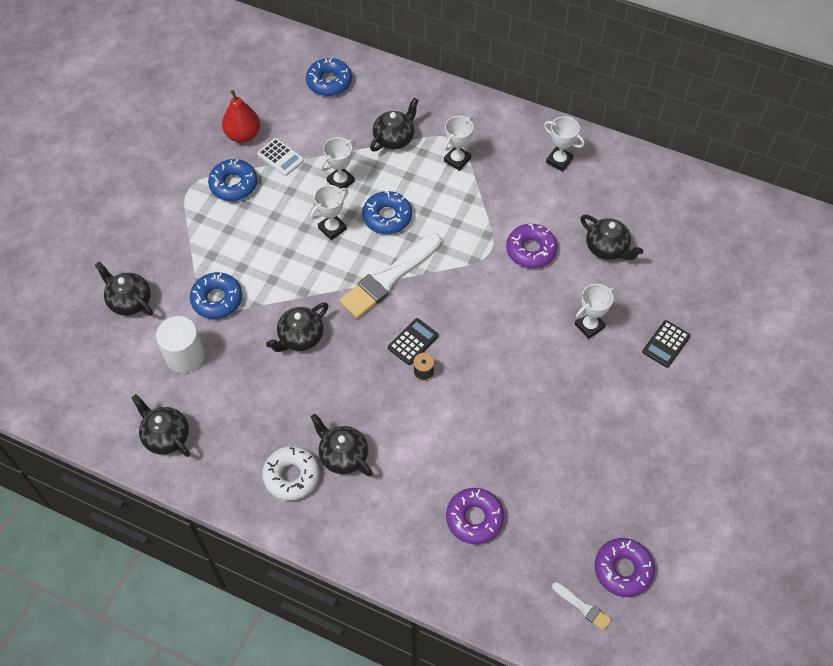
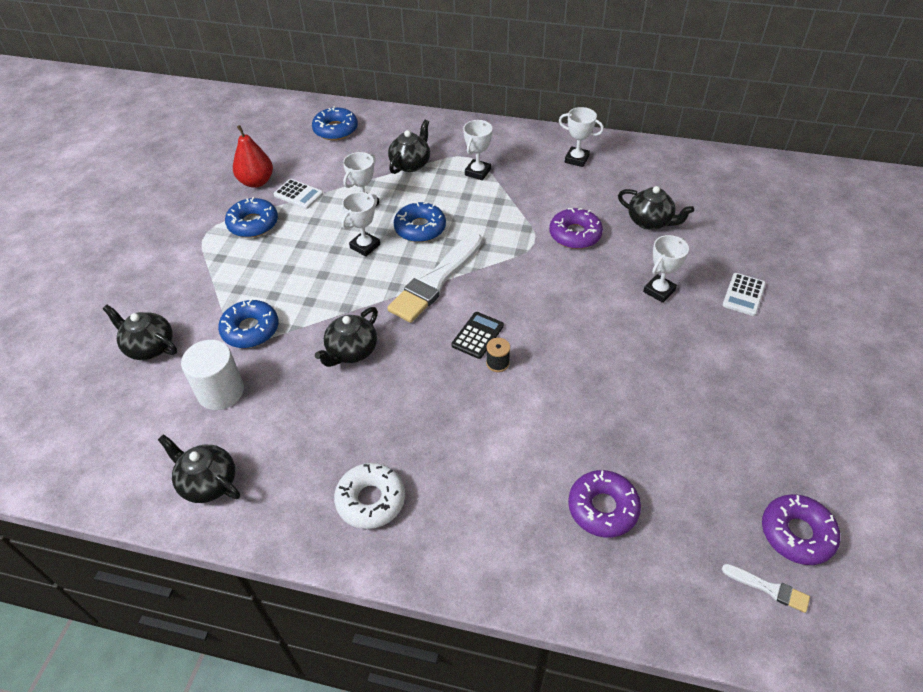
camera: 10 degrees left, 10 degrees down
(343, 455) = (428, 466): black teapot -> none
(666, 344) = (743, 295): black calculator -> white calculator

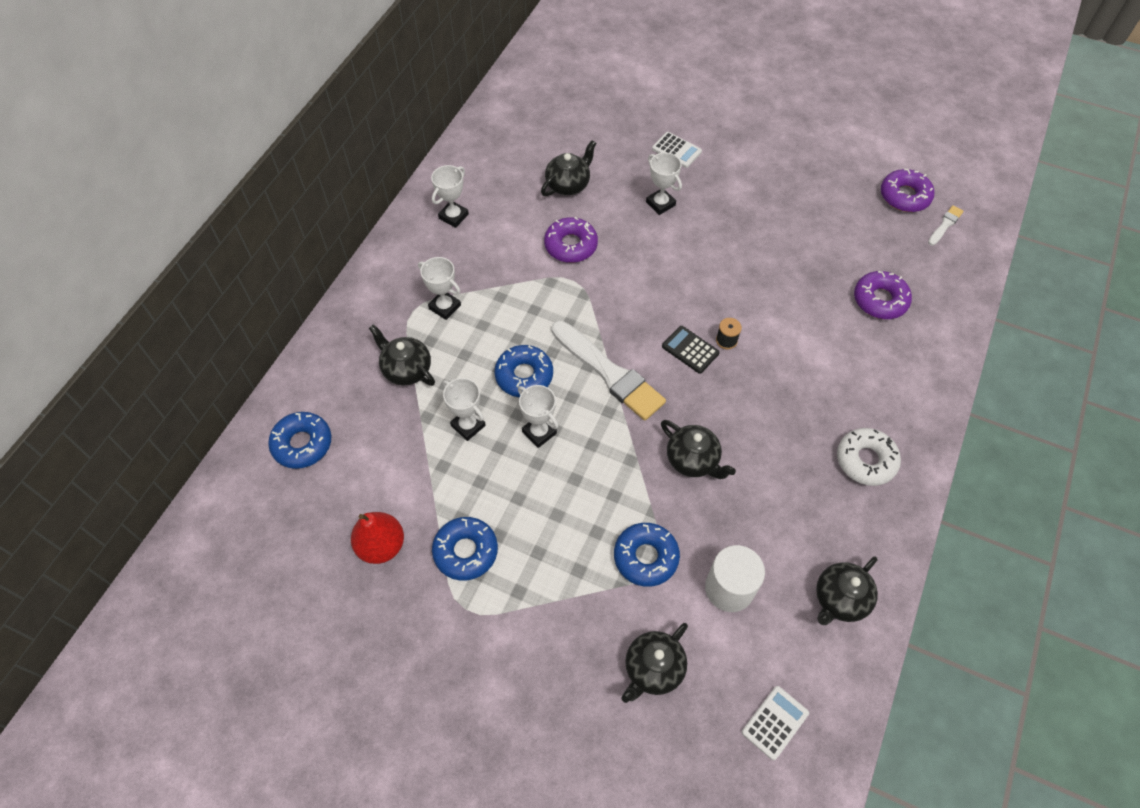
camera: 80 degrees left, 10 degrees up
(298, 194) = (424, 496): white calculator -> white calculator (775, 722)

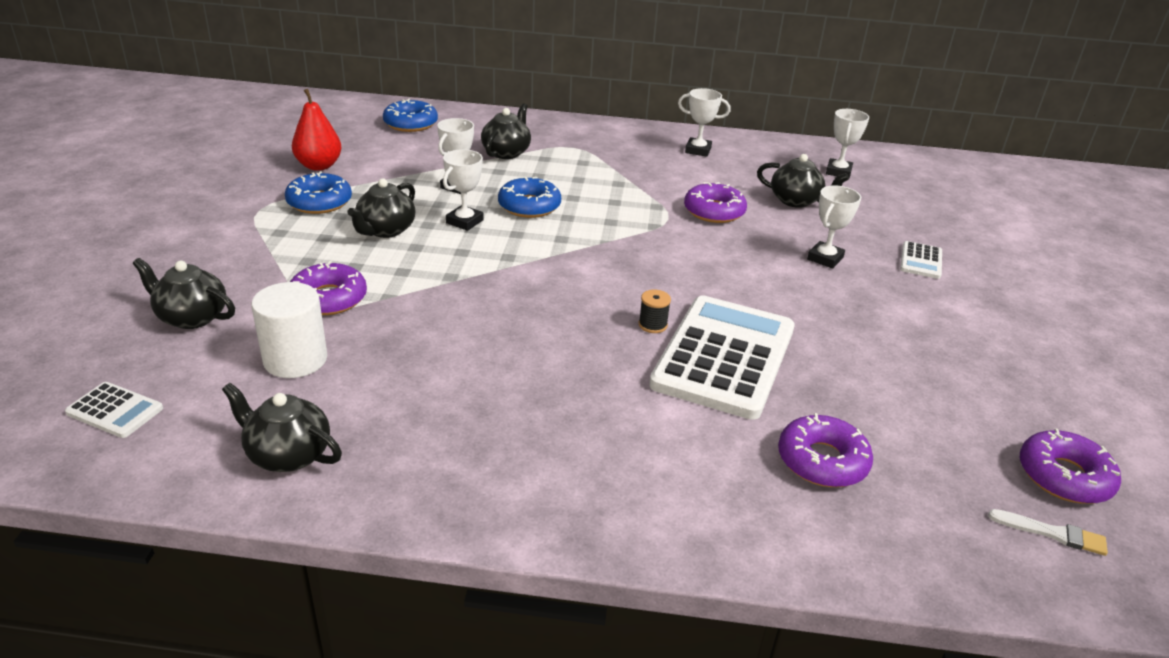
camera: 70 degrees right, 25 degrees down
(445, 307) = (587, 160): white trophy -> white trophy (838, 172)
(609, 373) = (559, 251): white brush -> none
(645, 557) = (328, 298): blue donut -> purple donut
(690, 350) = (621, 300): black calculator -> none
(693, 460) = (465, 317): black teapot -> black teapot (385, 230)
(771, 311) = (724, 357): none -> white calculator
(865, 460) = (518, 465): white donut -> none

